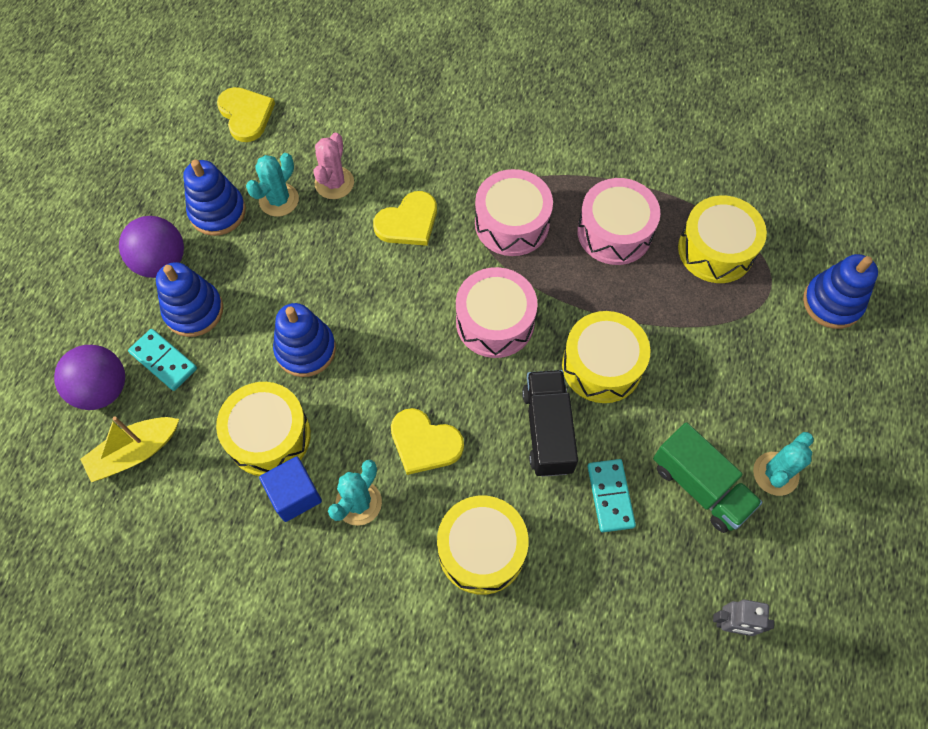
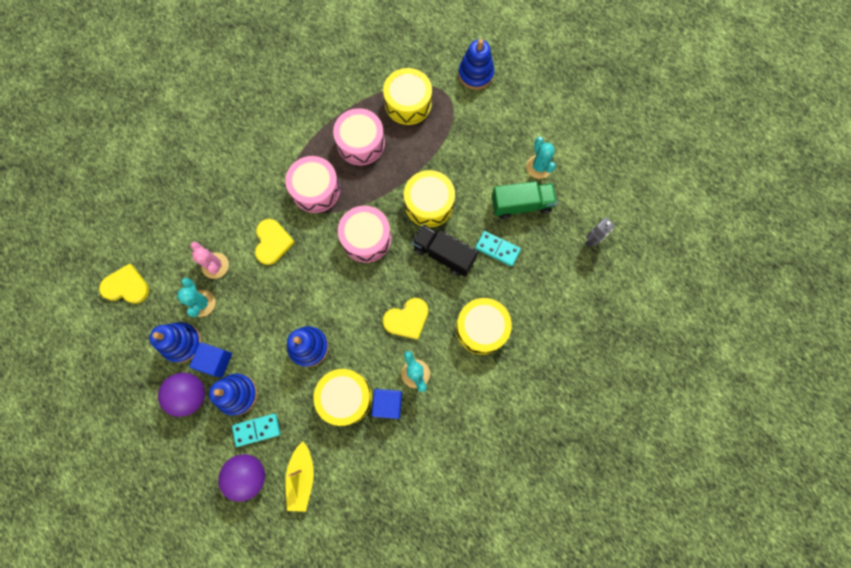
camera: 55 degrees left, 10 degrees up
(219, 261) = (216, 361): none -> blue cube

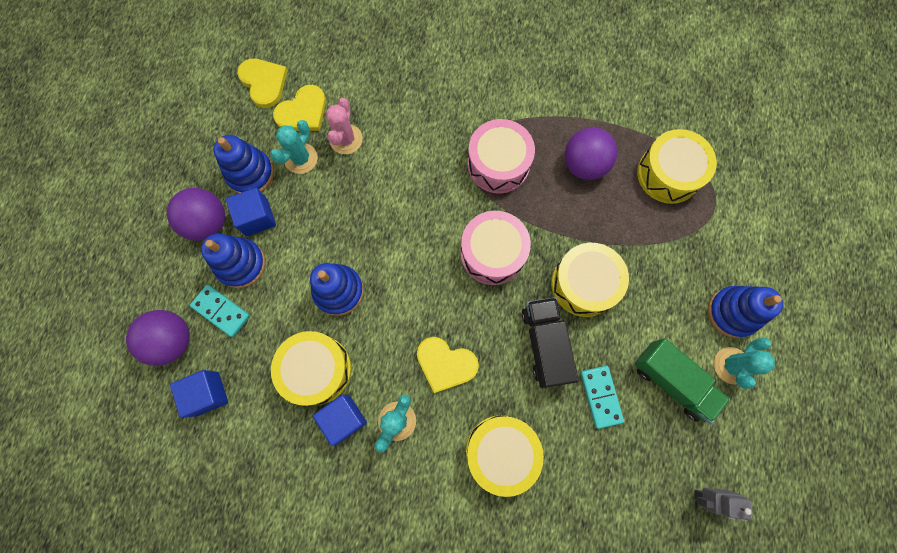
camera: 50 degrees right, 0 degrees up
(272, 242) = (412, 170): yellow heart -> yellow heart (303, 112)
(302, 477) = (207, 393): yellow boat -> blue cube
(361, 143) = (584, 165): pink drum -> purple ball
(475, 74) = (766, 213): blue stacking toy -> blue stacking toy (732, 312)

